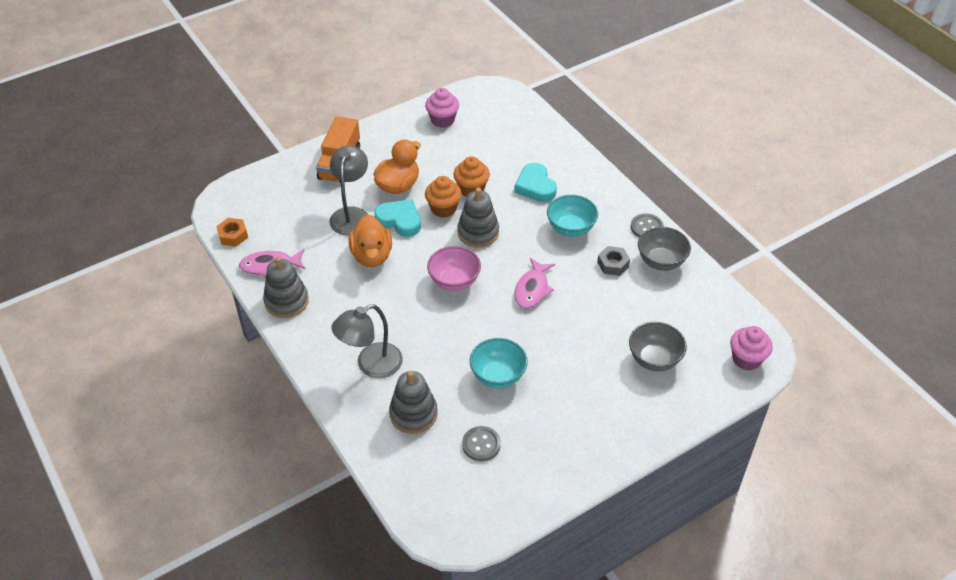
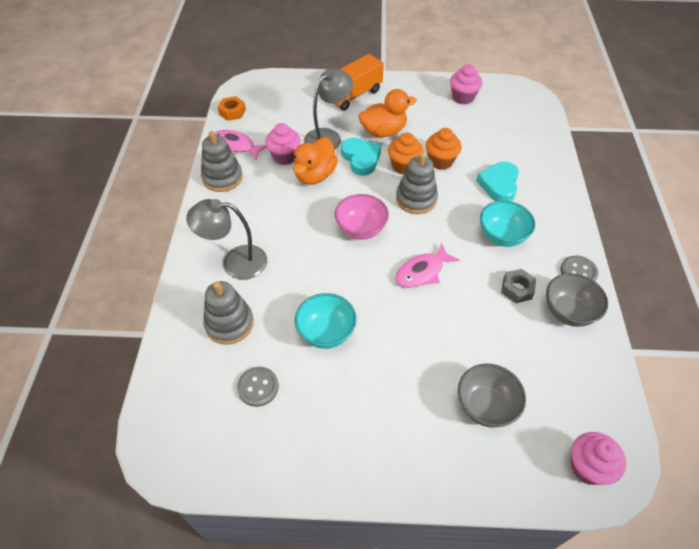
camera: 35 degrees right, 5 degrees up
(327, 253) = (284, 156): none -> pink cupcake

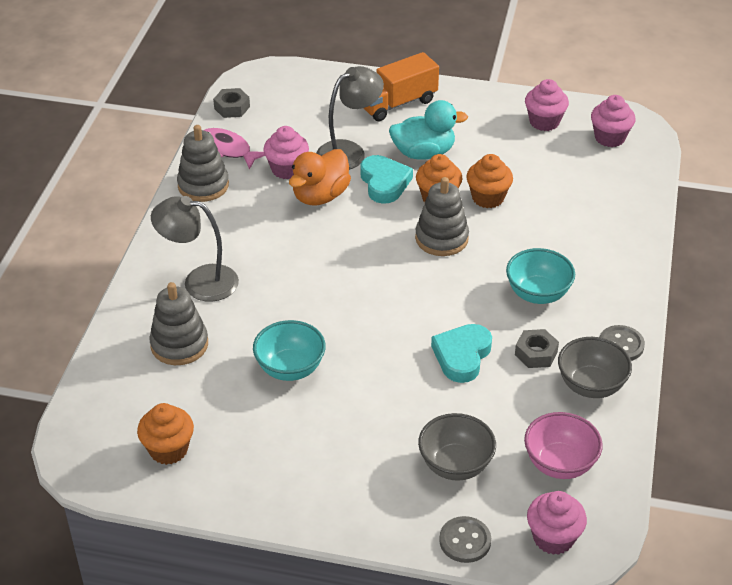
camera: 10 degrees right, 10 degrees down
(232, 112) = (232, 107): orange nut -> grey nut
(239, 431) = (168, 449): none -> orange cupcake
(258, 387) = (199, 411): grey button -> grey button (465, 541)
(361, 229) = (362, 264): pink bowl -> pink bowl (559, 464)
(383, 131) = (423, 153): orange duck -> turquoise duck
(422, 271) = (424, 320): pink fish -> none
(499, 184) = (555, 234): turquoise heart -> turquoise heart (462, 356)
(512, 104) = (609, 138): none -> pink cupcake

